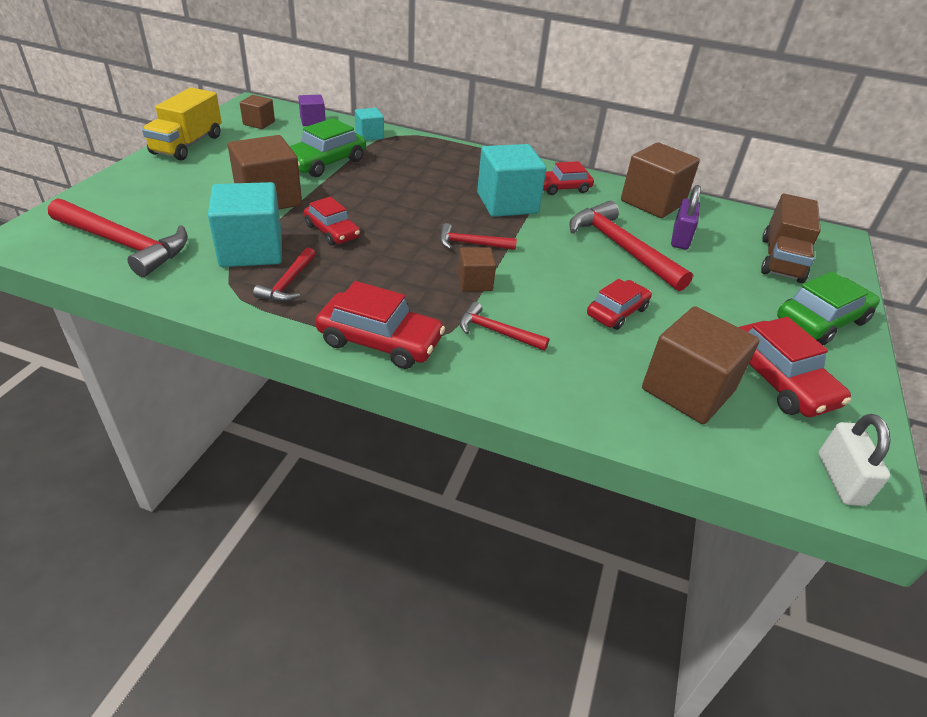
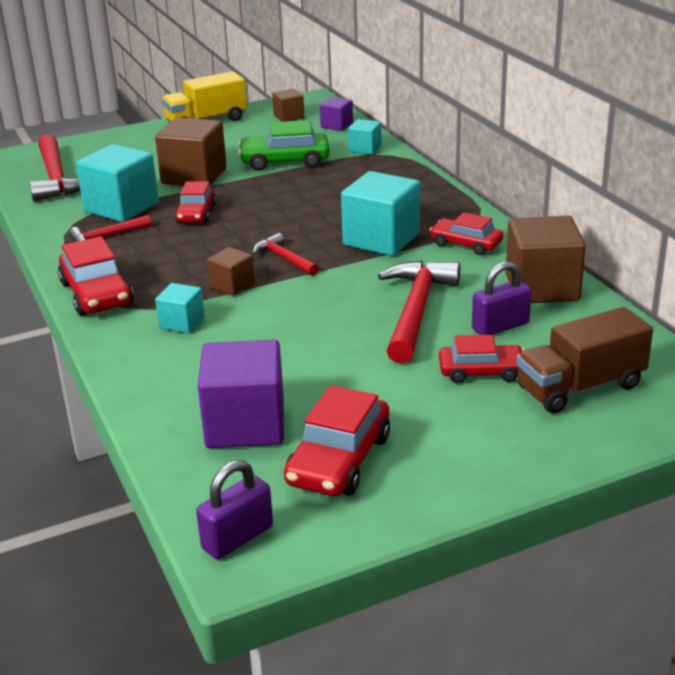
camera: 50 degrees right, 10 degrees down
(496, 332) = (182, 322): red hammer -> turquoise cube
(617, 312) = (304, 352): red car -> red car (481, 371)
(687, 390) = (245, 425): brown cube -> purple cube
(821, 320) = (497, 448): green car -> none
(840, 479) = (237, 537): white padlock -> purple padlock

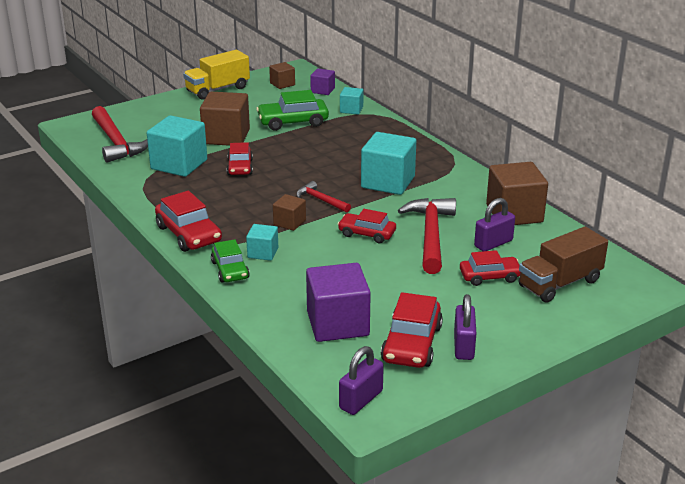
camera: 10 degrees left, 0 degrees up
(107, 236) = (177, 188): red hammer -> none
(130, 343) = (230, 270): none -> green car
(412, 469) = (463, 346): none -> purple padlock
(466, 244) = (451, 183): red car -> red car (367, 234)

